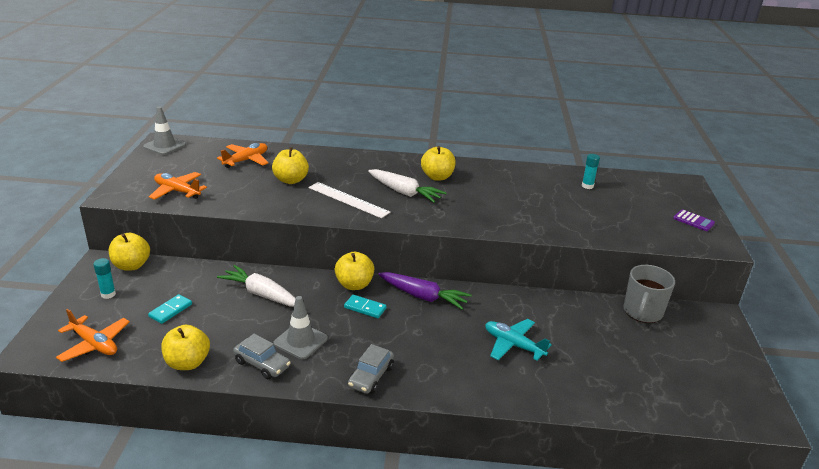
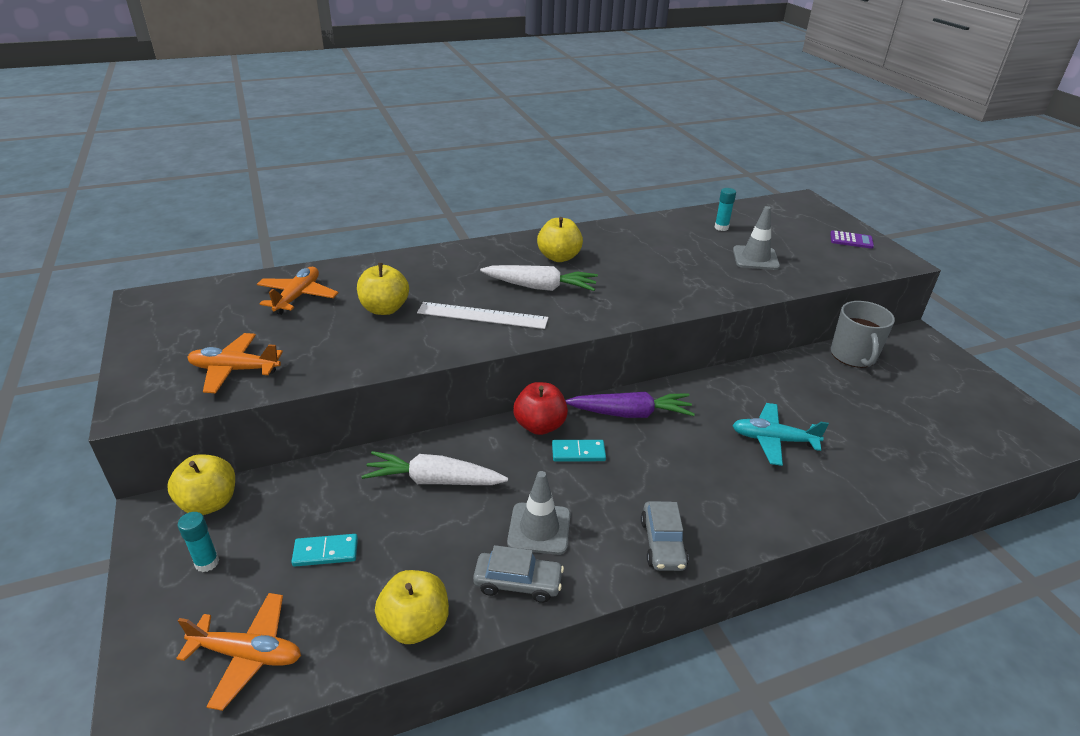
camera: 25 degrees left, 5 degrees up
(164, 146) = (155, 305): grey traffic cone -> grey traffic cone (755, 258)
(170, 310) = (325, 552): turquoise domino -> turquoise domino turned 75 degrees clockwise
(354, 285) = (540, 426): yellow apple -> red apple

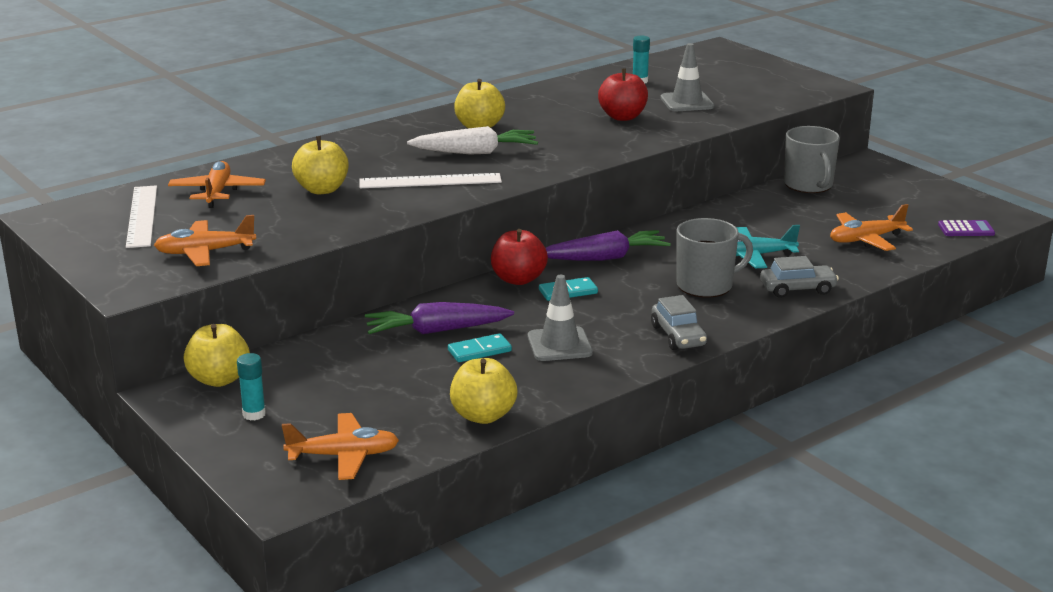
camera: 15 degrees left, 10 degrees down
(219, 313) = (142, 216): none -> white ruler
(325, 552) = (365, 390): turquoise domino -> turquoise domino (479, 351)
(433, 480) = (436, 331): white carrot -> purple carrot
(518, 583) = (560, 379): grey car -> grey car (797, 289)
(690, 266) = (622, 117): none -> red apple
(715, 473) = (706, 285): none -> grey mug
(851, 240) = (779, 76): purple calculator -> purple calculator (966, 229)
(896, 440) = (865, 239): none -> orange plane

